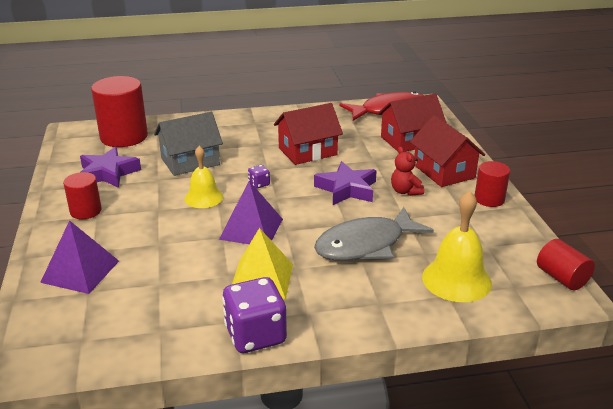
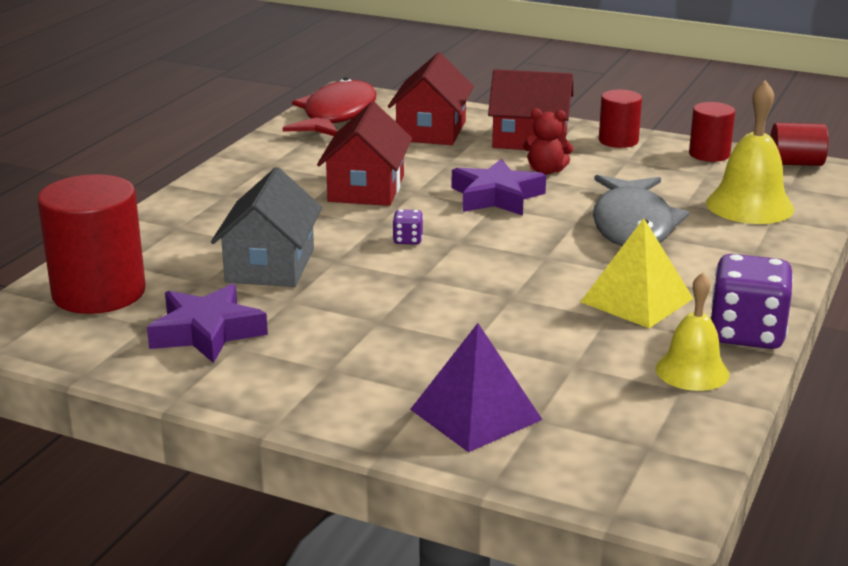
camera: 55 degrees left, 5 degrees down
(85, 211) = (304, 375): red cylinder -> red cylinder (709, 154)
(203, 197) = (391, 283): yellow bell -> yellow bell (692, 371)
(251, 229) = (515, 275): purple pyramid -> none

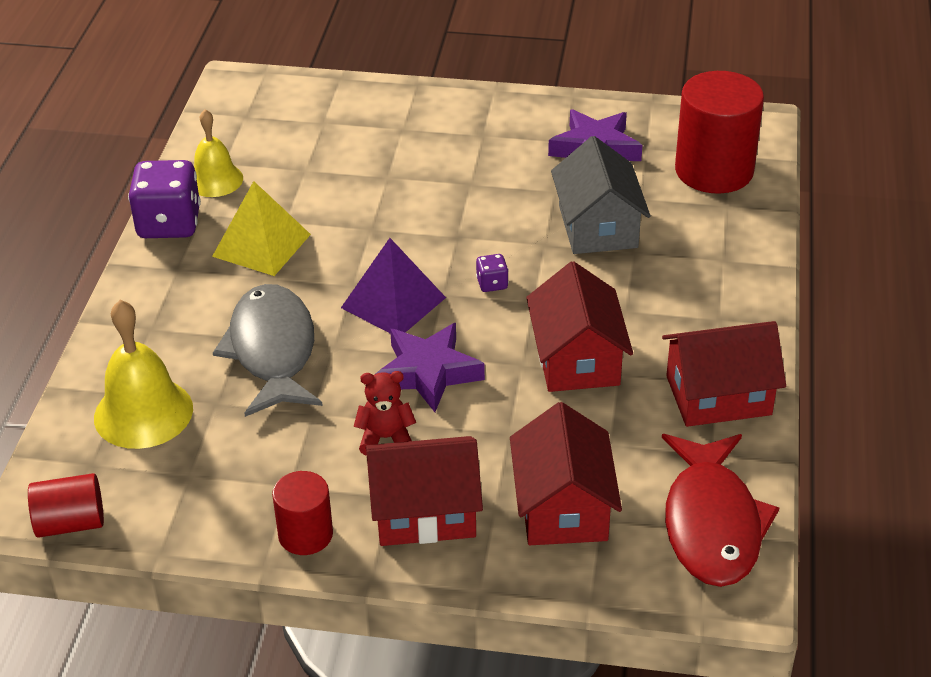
camera: 165 degrees right, 15 degrees up
(272, 159) = (718, 395): none -> red house
(475, 414) = (365, 119): purple pyramid -> purple pyramid (393, 302)
(709, 154) = (182, 523): red cylinder -> none

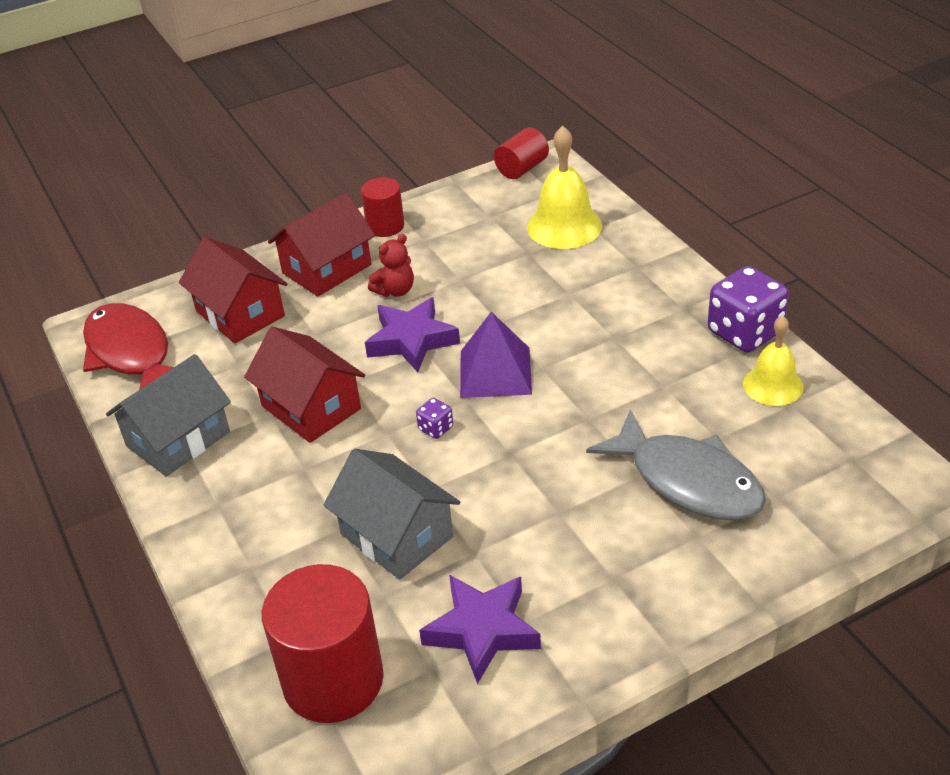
camera: 145 degrees right, 0 degrees up
(262, 245) = (652, 357): yellow pyramid -> none
(272, 351) = (536, 296): grey fish -> grey fish (688, 480)
(718, 395) = (178, 439): red house -> grey house

